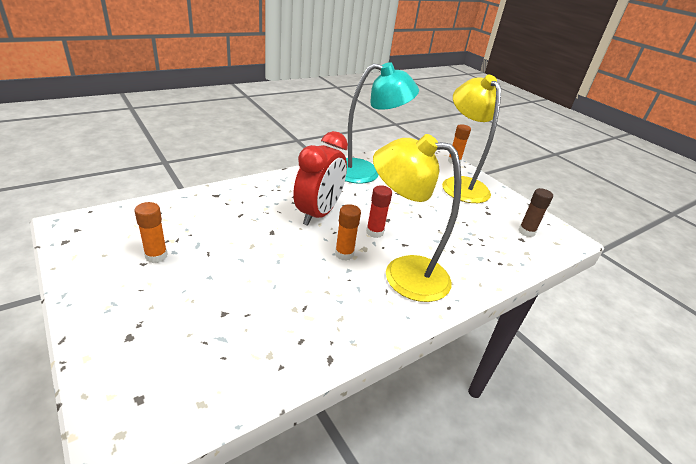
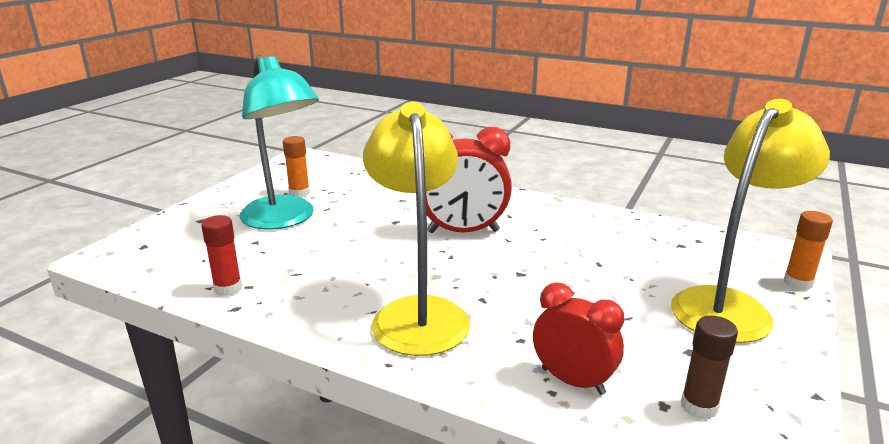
camera: 65 degrees right, 10 degrees down
(344, 254) = (408, 267): orange glue stick -> none
(365, 172) = (609, 229): turquoise lamp -> turquoise lamp (284, 219)
(374, 232) = (478, 273): red glue stick -> red glue stick (228, 288)
(495, 253) = (572, 381): none -> red clock

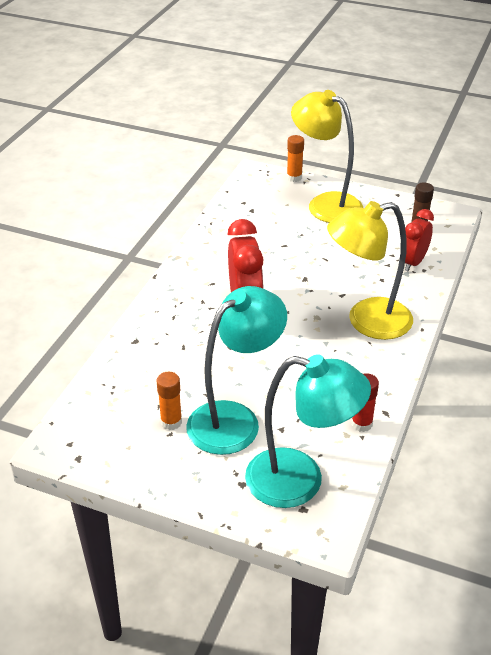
camera: 95 degrees left, 15 degrees up
(177, 246) = (300, 481): none -> turquoise lamp

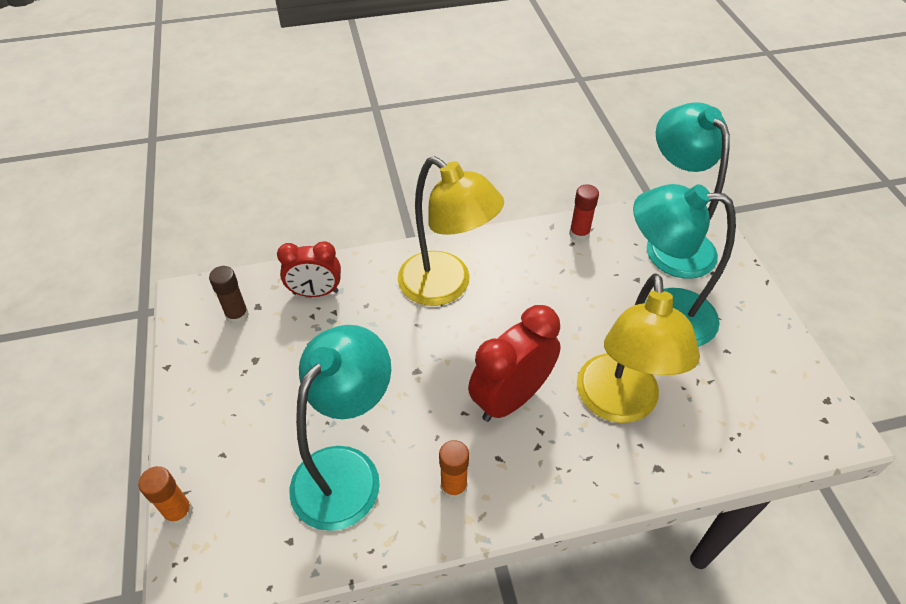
camera: 125 degrees left, 10 degrees up
(171, 422) = (715, 358): orange glue stick -> orange glue stick (454, 487)
(263, 230) = (346, 470): none -> turquoise lamp
(325, 204) = (236, 433): yellow lamp -> yellow lamp (618, 404)

